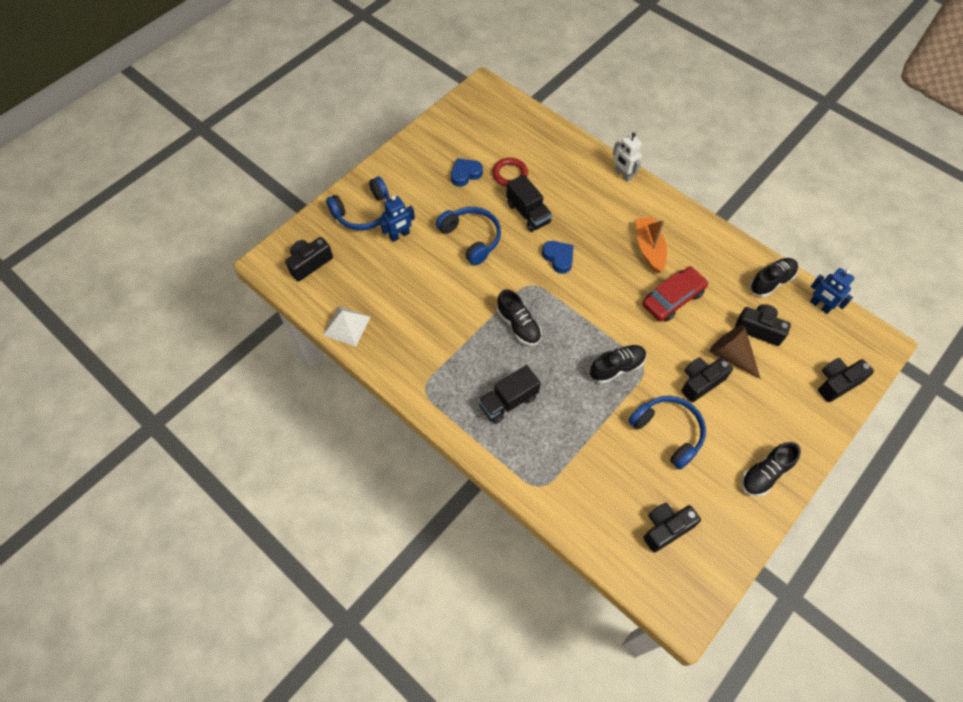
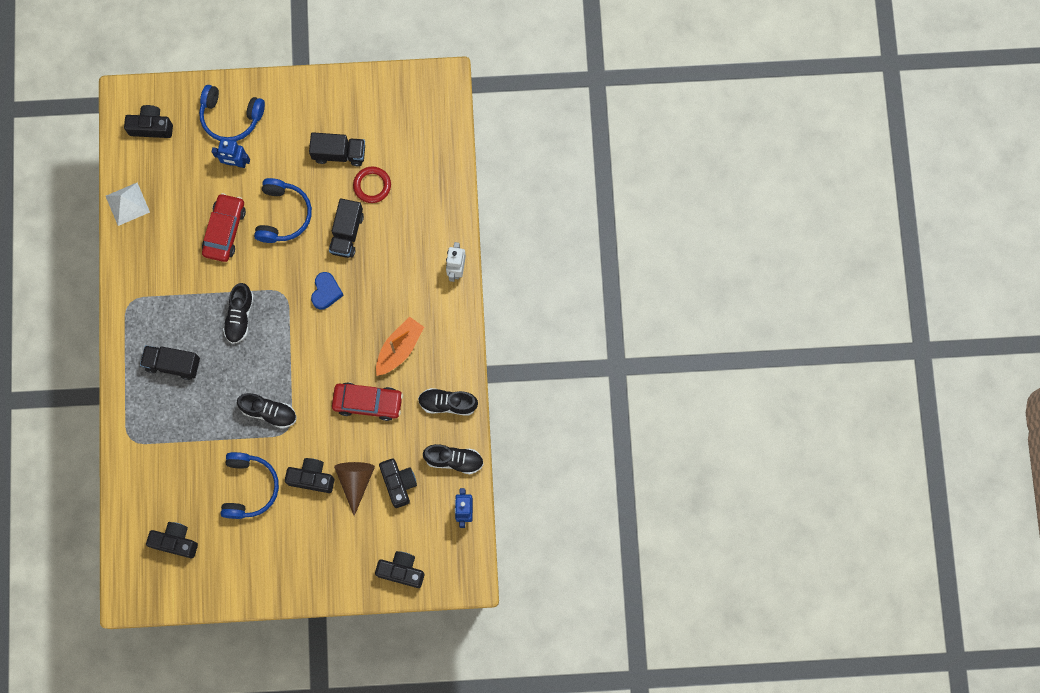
camera: 45 degrees right, 15 degrees up
(441, 281) = (225, 230): none -> red car
(465, 174) = (339, 154): blue heart -> black truck
(765, 474) = (276, 574): black shoe -> black shoe (448, 403)

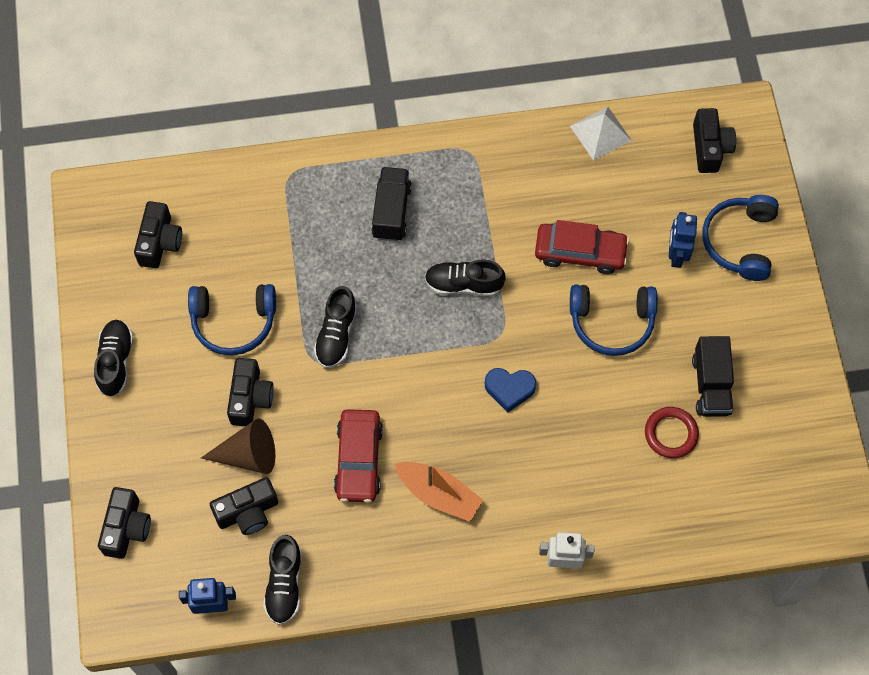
camera: 85 degrees right, 10 degrees down
(347, 233) = (596, 407): black truck -> none
(448, 403) = (365, 568): black shoe -> black shoe (116, 362)

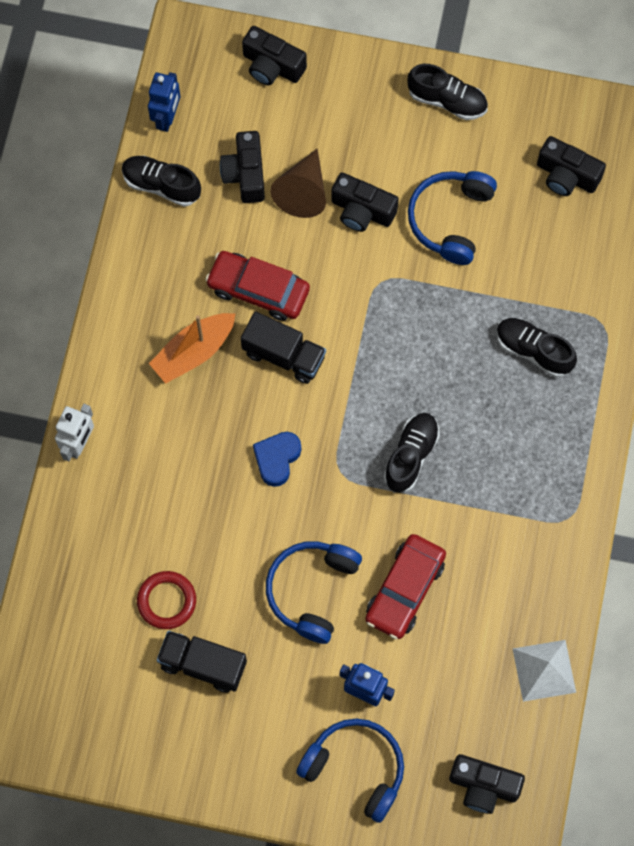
camera: 110 degrees right, 5 degrees up
(336, 335) = (400, 312): black shoe -> black shoe (533, 351)
(391, 211) = (522, 412): black truck -> black truck (284, 355)

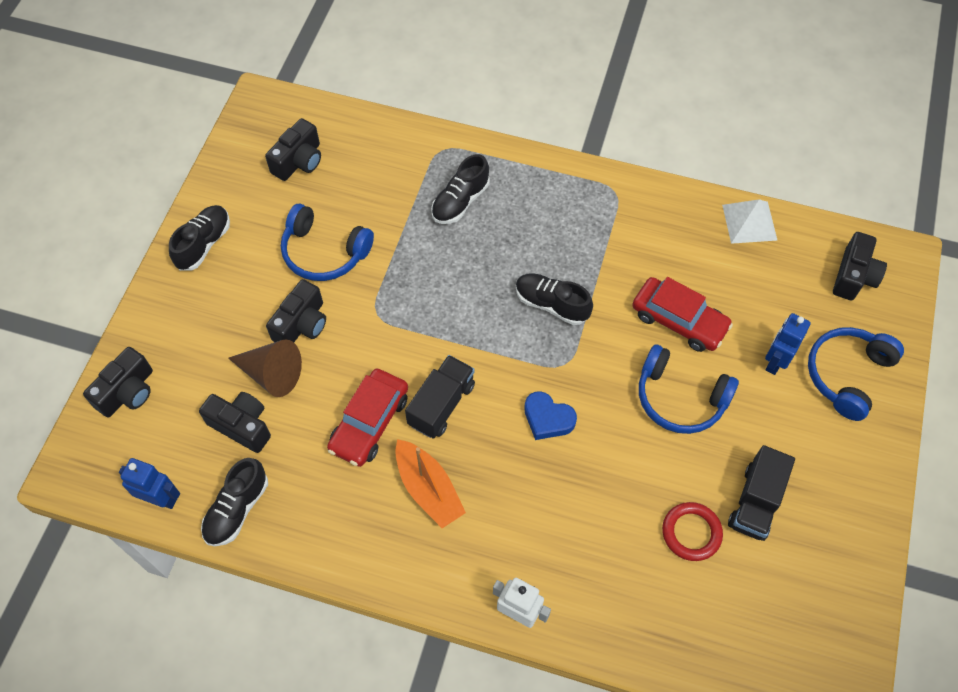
camera: 85 degrees left, 10 degrees down
(245, 174) = (242, 426): black camera -> black camera turned 150 degrees counterclockwise

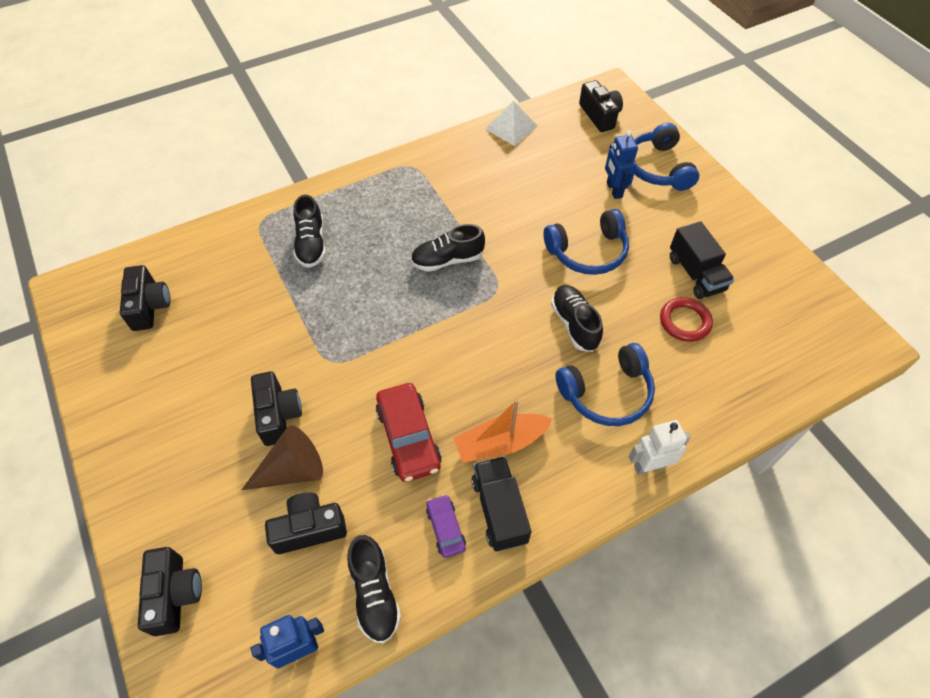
camera: 45 degrees left, 5 degrees down
(204, 244) = (126, 425): black shoe -> black shoe (574, 324)
(324, 252) = (241, 352): blue headphones -> blue headphones (607, 393)
(325, 511) = (445, 528): none -> purple car
(428, 489) = (500, 443): orange boat -> orange boat turned 150 degrees clockwise
(441, 404) = (446, 381): black truck -> black truck (499, 510)
(548, 419) = (525, 330): blue heart -> none
(679, 320) = (535, 209): red car -> none

